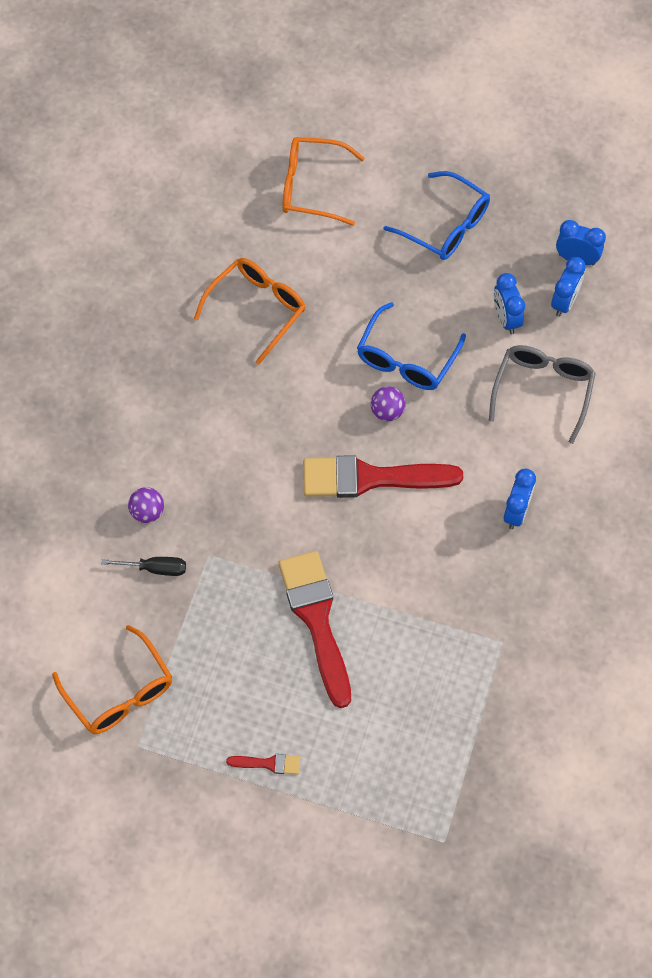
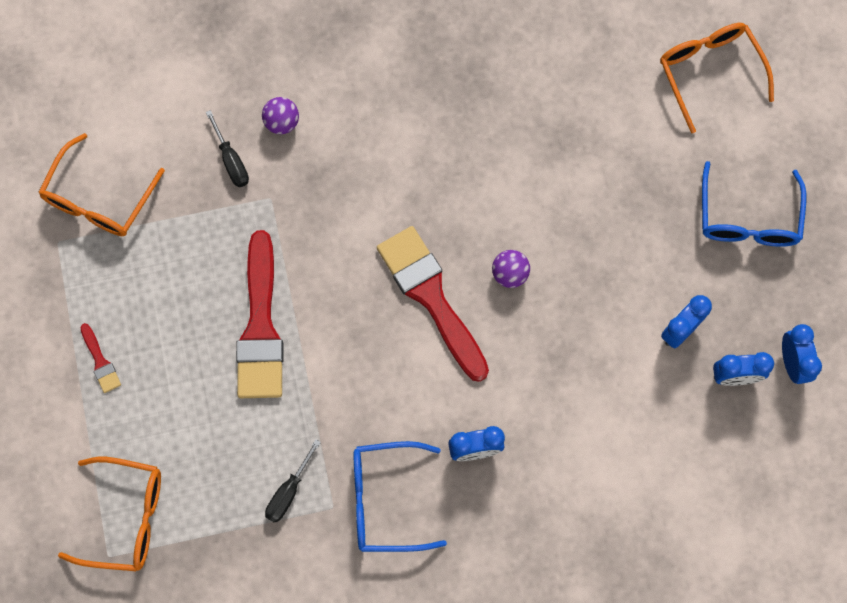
camera: 60 degrees right, 10 degrees up
(257, 309) = (545, 98): orange glasses -> orange glasses (126, 517)
(316, 620) = (260, 327): red brush -> red brush turned 135 degrees clockwise
(406, 359) = (576, 261): blue glasses -> blue glasses (385, 500)
(470, 669) = (288, 491): none -> black screwdriver
(543, 390) = (622, 406): grey glasses -> none

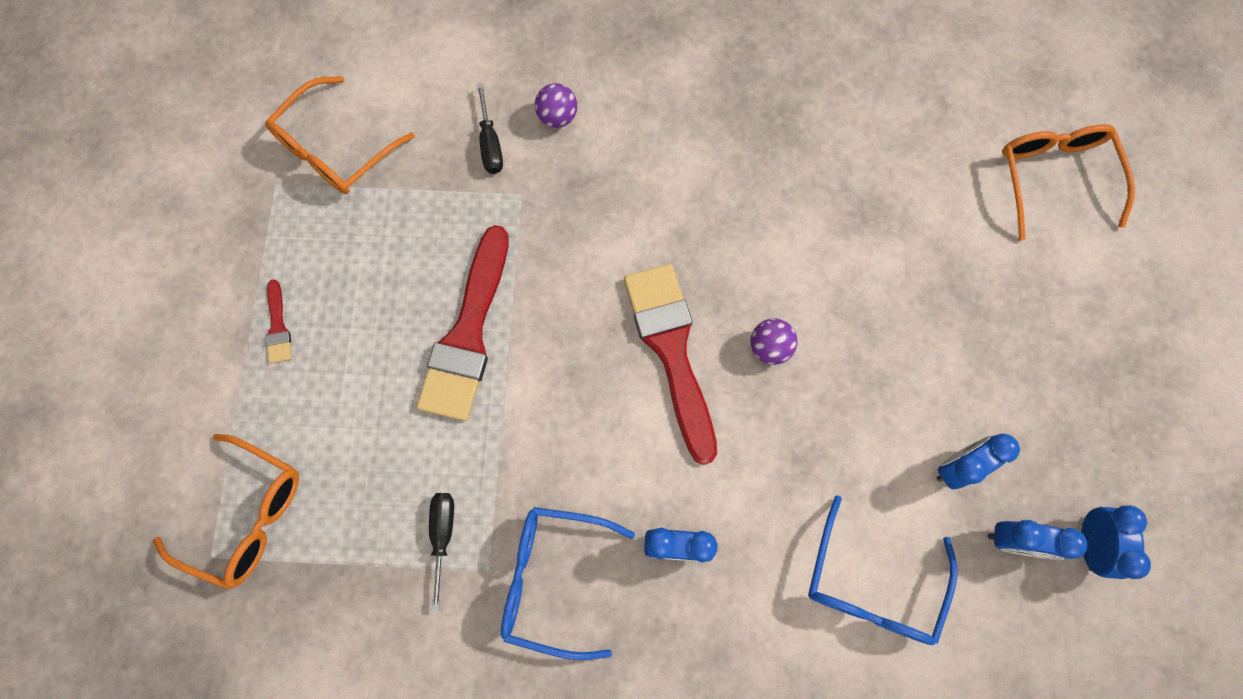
camera: 15 degrees right, 0 degrees up
(288, 491) = (443, 536): black screwdriver -> black screwdriver turned 135 degrees clockwise
(748, 218) = (1067, 355): blue glasses -> blue glasses (871, 585)

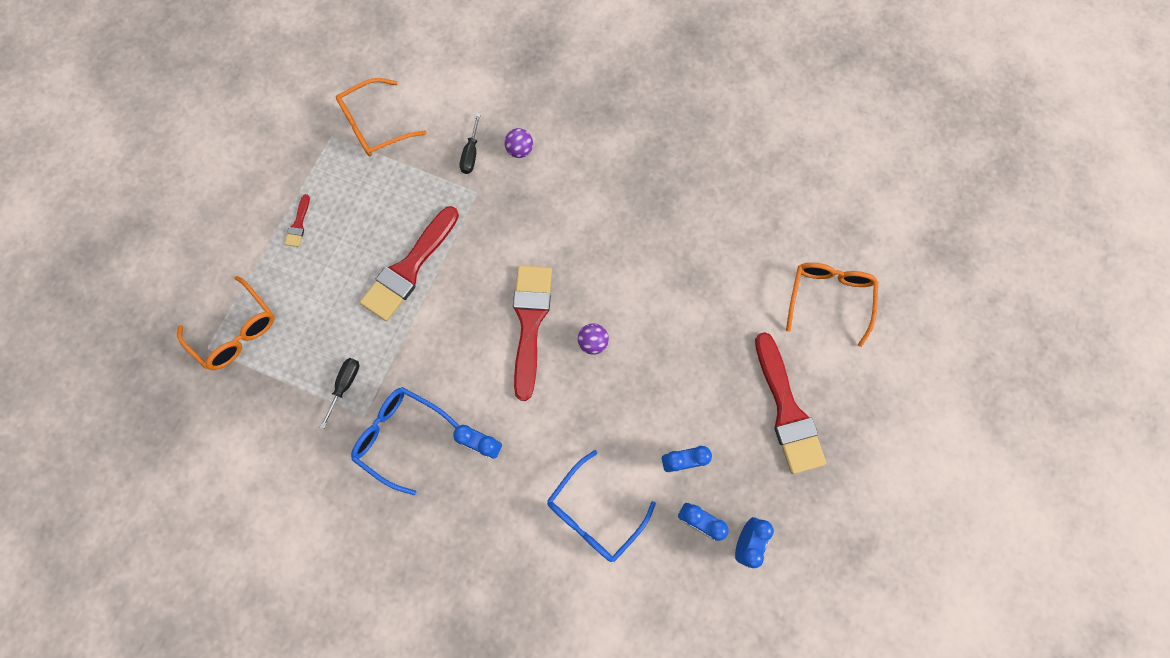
camera: 20 degrees right, 0 degrees up
(1066, 346) = (787, 410): none -> red brush

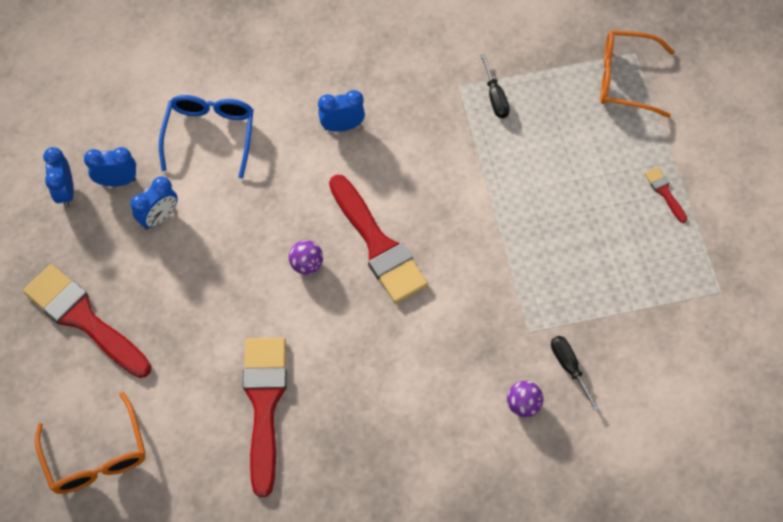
camera: 145 degrees right, 10 degrees down
(375, 126) = (690, 330): orange glasses -> none
(400, 435) = (416, 91): blue glasses -> none
(409, 268) = (528, 220): red brush -> red brush (264, 404)

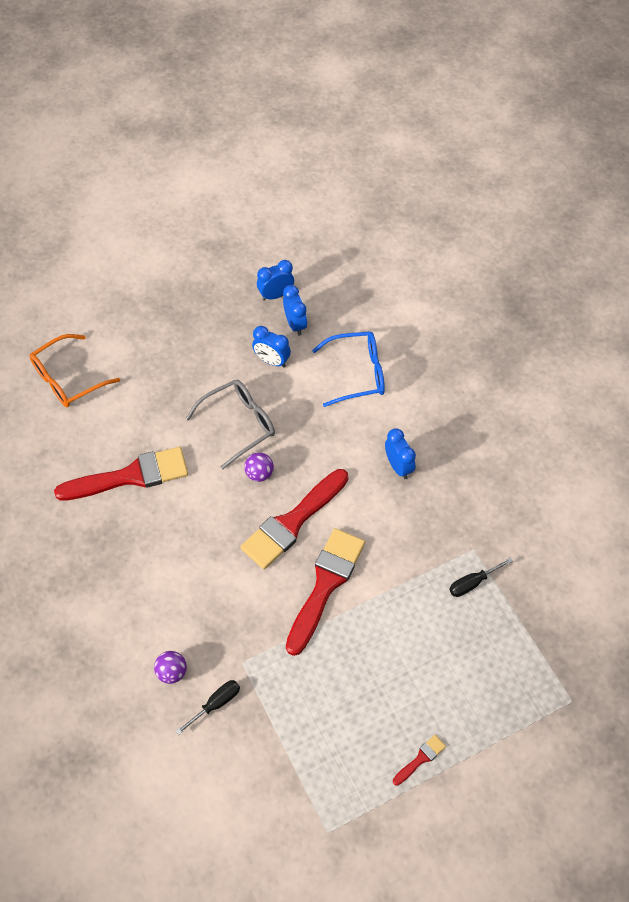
camera: 75 degrees right, 5 degrees down
(83, 319) = (173, 338): red brush -> red brush (325, 585)
(234, 271) = (239, 424): none -> grey glasses
(624, 79) = (537, 697): orange glasses -> none

